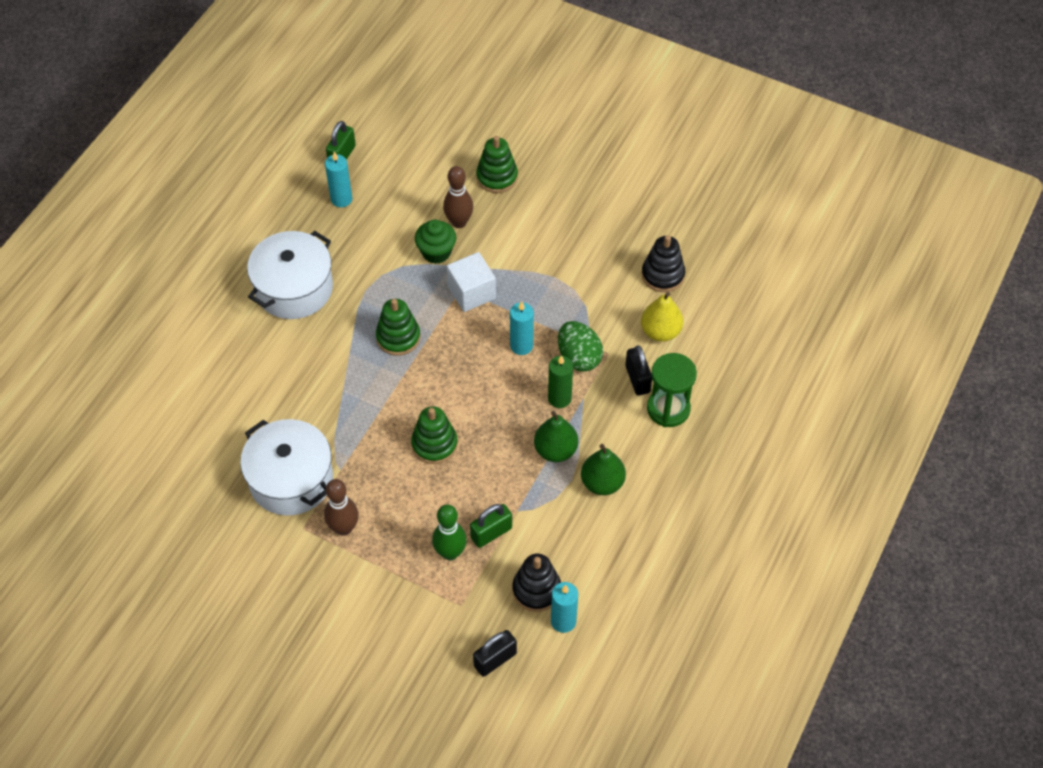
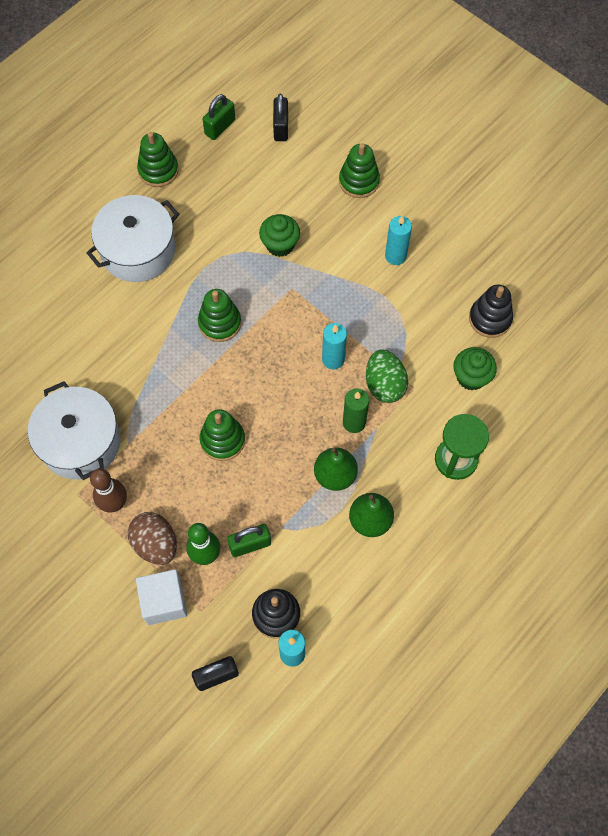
camera: 15 degrees right, 10 degrees up
(291, 209) = (158, 170): none -> green stacking toy
(341, 199) = (207, 171): turquoise candle -> turquoise candle (395, 256)
(397, 555) = (155, 544): none -> brown egg
(459, 222) = (310, 219): brown bowling pin -> none
(471, 292) = (301, 293): white cube -> white cube (164, 601)
(637, 379) = (435, 421): black padlock -> black padlock (281, 128)
(660, 331) = (471, 377): yellow pear -> green cupcake

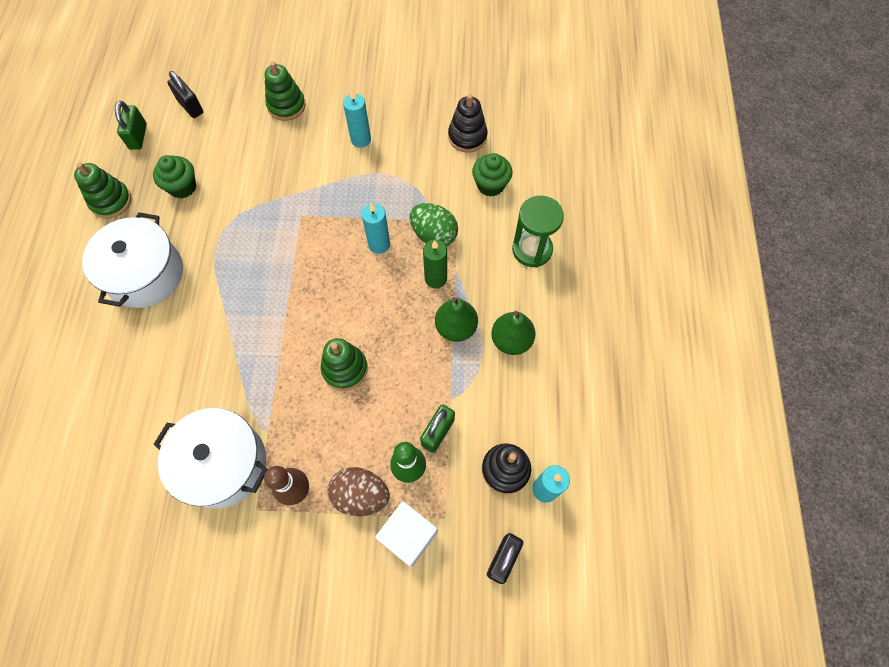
camera: 40 degrees left, 0 degrees up
(220, 323) = (264, 281): green stacking toy -> none
(280, 245) = (263, 190): green cupcake -> green cupcake (182, 187)

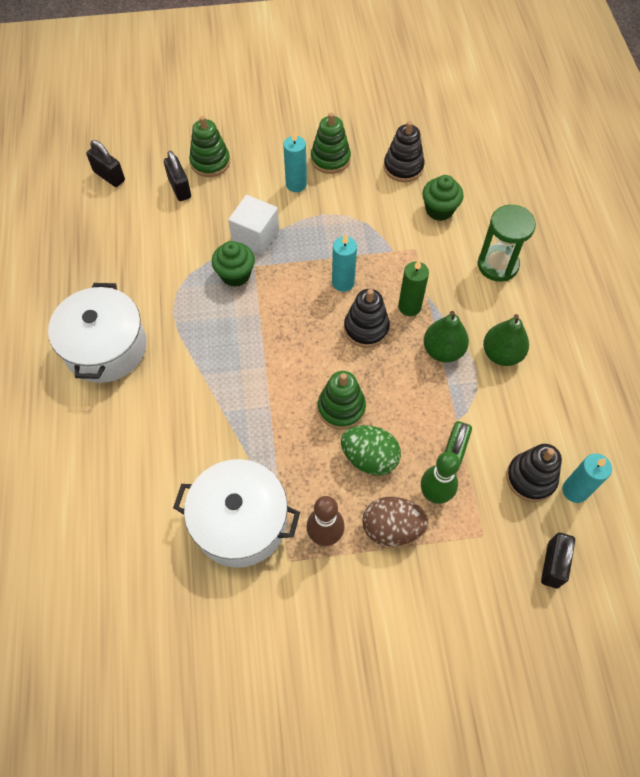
camera: 10 degrees left, 5 degrees down
(111, 201) = (49, 281): green stacking toy -> green stacking toy (330, 159)
(138, 136) = (61, 213): green padlock -> none
(182, 187) = (122, 256): green cupcake -> green cupcake (235, 275)
(251, 127) = (179, 188): none -> black padlock
(389, 294) = (366, 328): none -> black stacking toy
(408, 536) = (451, 559): white cube -> white cube (255, 236)
(434, 235) = (396, 265): green egg -> green egg (369, 458)

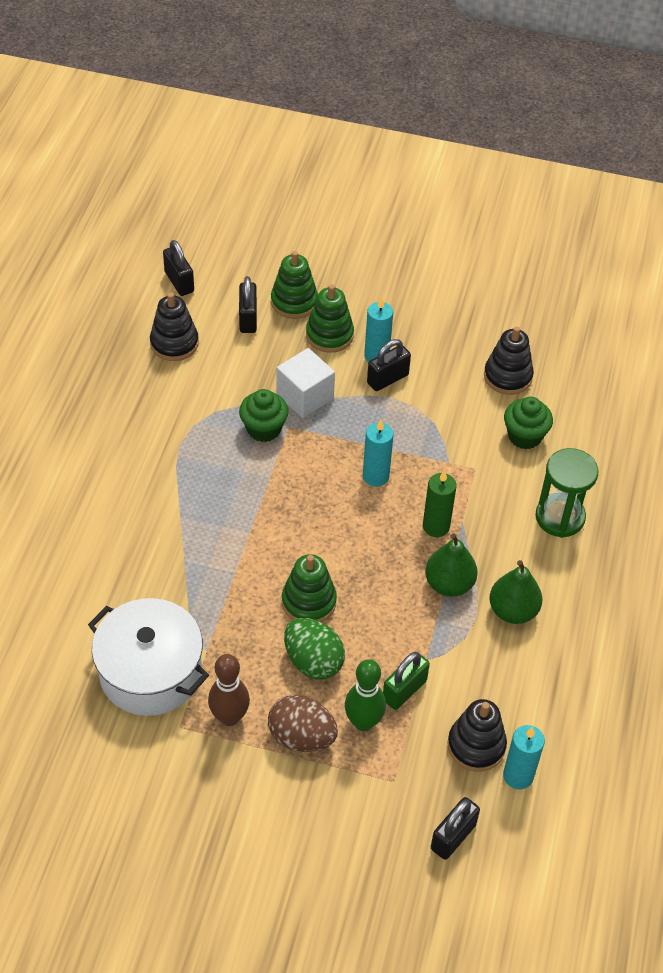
camera: 20 degrees right, 10 degrees down
(105, 347) = (95, 456): white pot -> none
(313, 200) = (387, 379): none -> black padlock
(330, 159) = (429, 341): green stacking toy -> green stacking toy (329, 335)
(366, 328) = (376, 532): black stacking toy -> black stacking toy (174, 343)

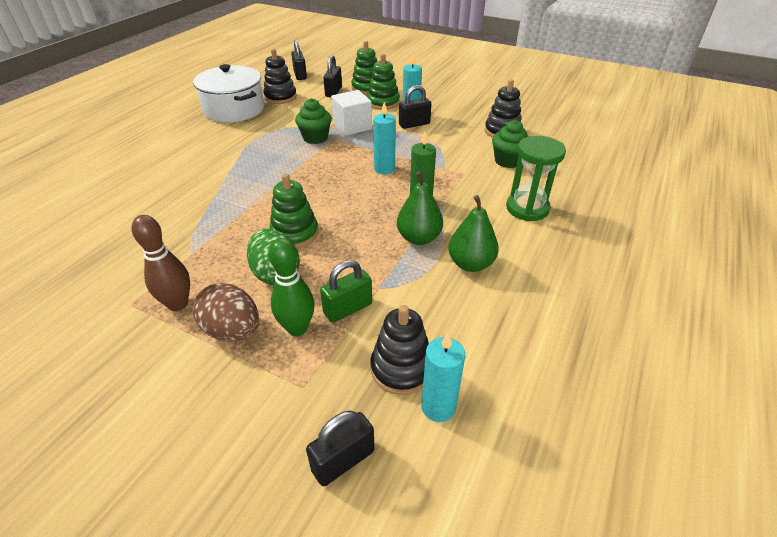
camera: 15 degrees right, 10 degrees down
(150, 672) = (136, 261): white pot -> white pot (234, 109)

